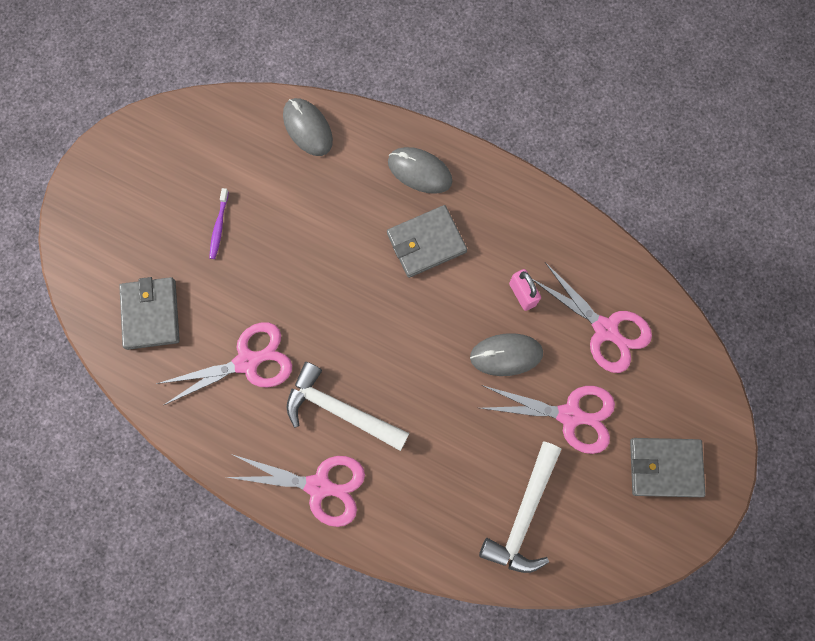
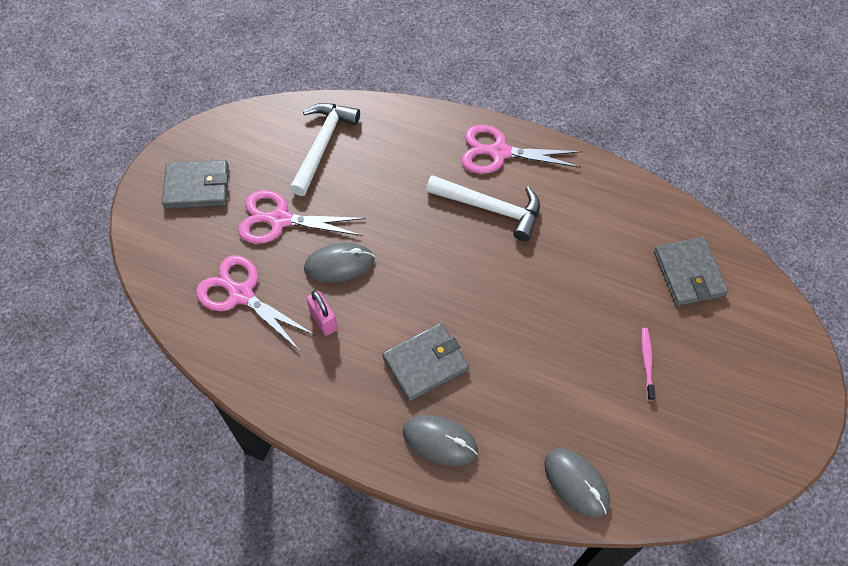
camera: 175 degrees right, 15 degrees down
(219, 227) = (647, 362): purple toothbrush -> pink toothbrush
(248, 361) = (584, 240): pink scissors -> none

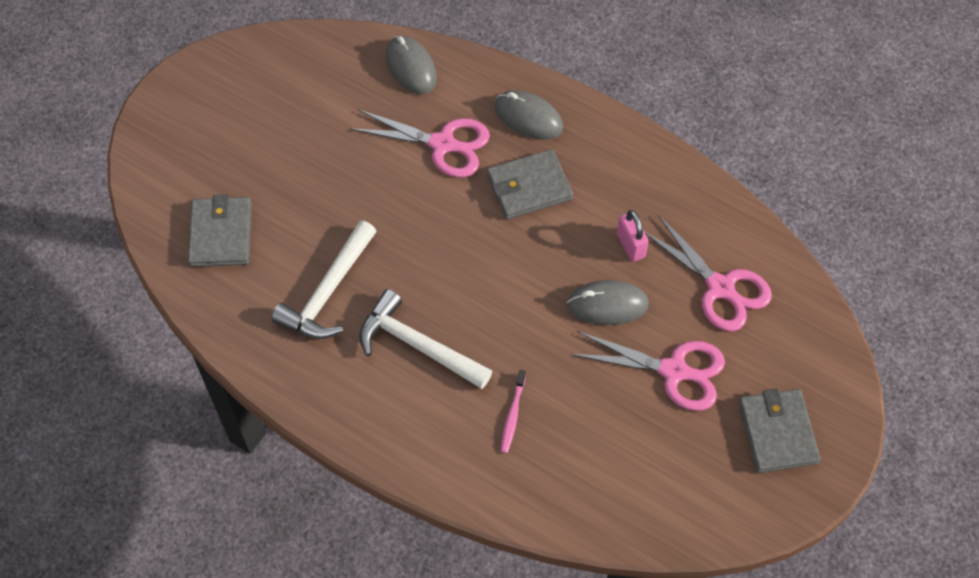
camera: 170 degrees left, 0 degrees up
(197, 187) = (777, 433): grey wallet -> grey wallet turned 75 degrees clockwise
(322, 145) = (613, 469): white hammer -> white hammer (328, 292)
(498, 152) = (387, 420): pink scissors -> pink scissors (443, 144)
(647, 362) = (304, 155): pink toothbrush -> pink toothbrush (512, 415)

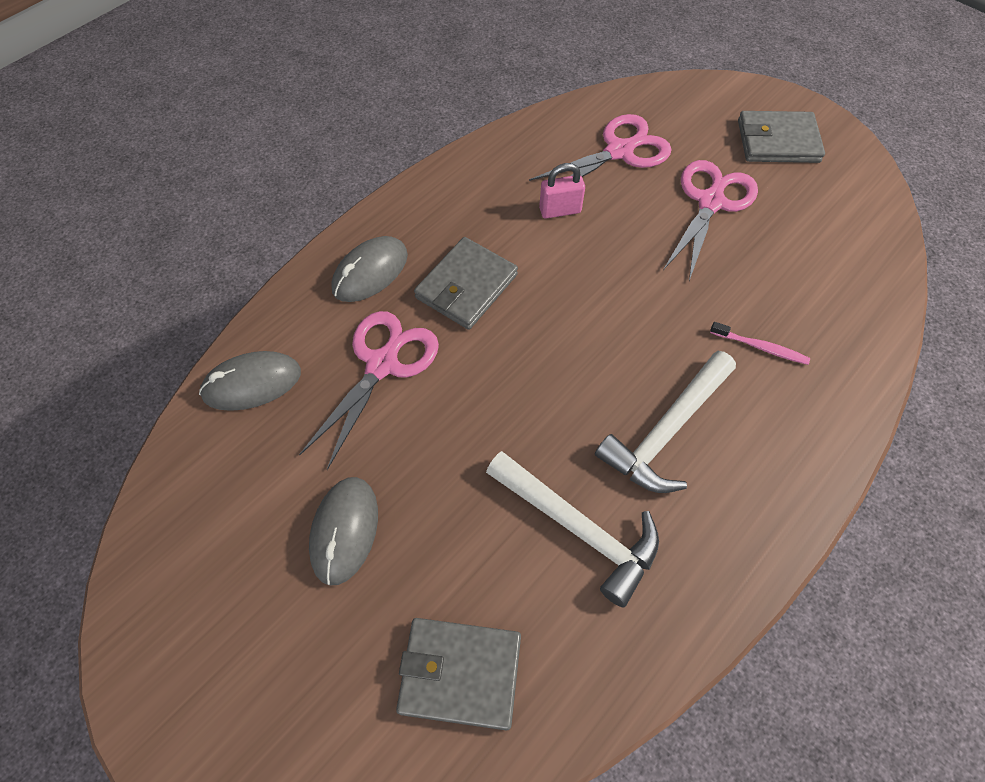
camera: 80 degrees left, 0 degrees up
(529, 187) = (466, 286): grey wallet -> grey wallet turned 45 degrees clockwise
(607, 305) = (629, 241): grey mouse -> grey mouse (345, 531)

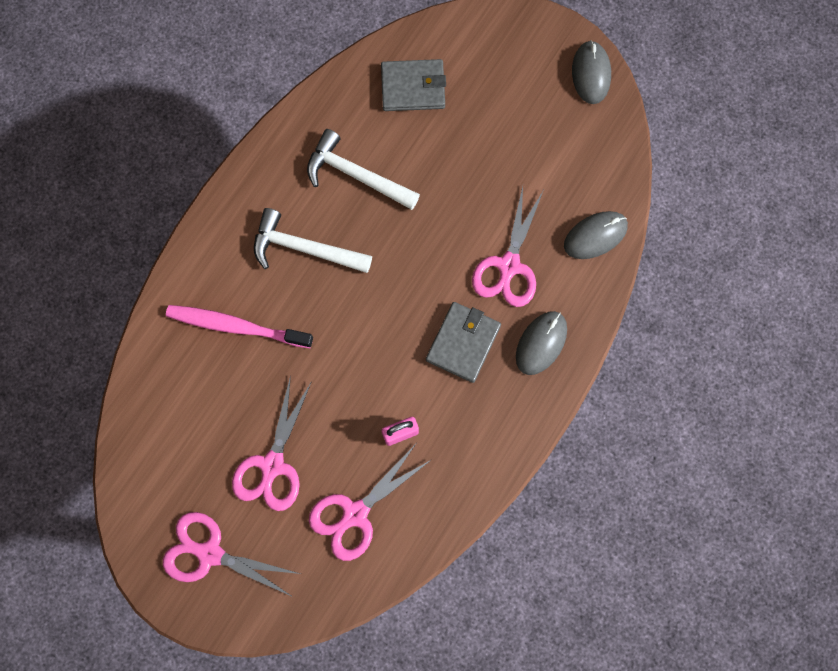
camera: 170 degrees right, 15 degrees up
(345, 531) = (500, 150): grey mouse -> grey mouse (591, 74)
(666, 432) = (304, 248): white hammer -> white hammer turned 105 degrees counterclockwise
(760, 347) = (236, 326): pink toothbrush -> pink toothbrush, size x2.03
(777, 141) = (209, 553): grey wallet -> pink scissors

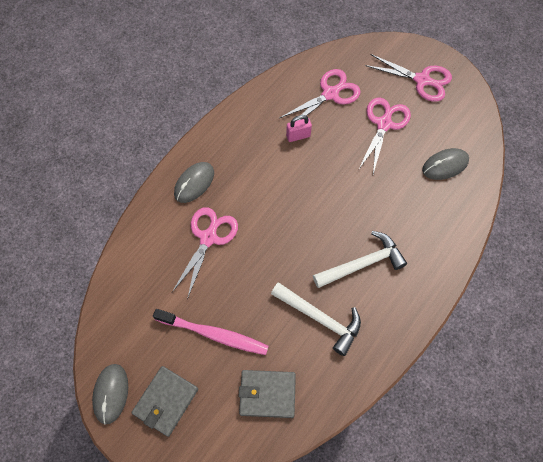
camera: 175 degrees left, 10 degrees down
(236, 326) = (412, 211): pink toothbrush -> pink toothbrush (214, 334)
(304, 248) = (363, 263): white hammer -> white hammer turned 45 degrees counterclockwise
(463, 343) = (249, 188): grey wallet -> grey wallet (165, 401)
(595, 236) = (139, 254): grey mouse -> grey mouse (445, 165)

